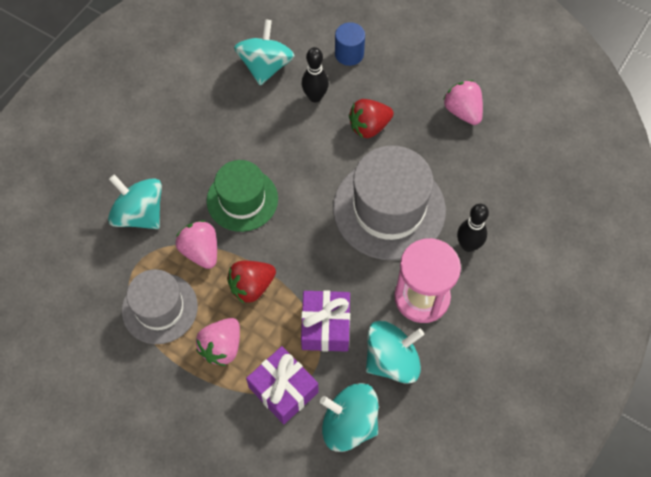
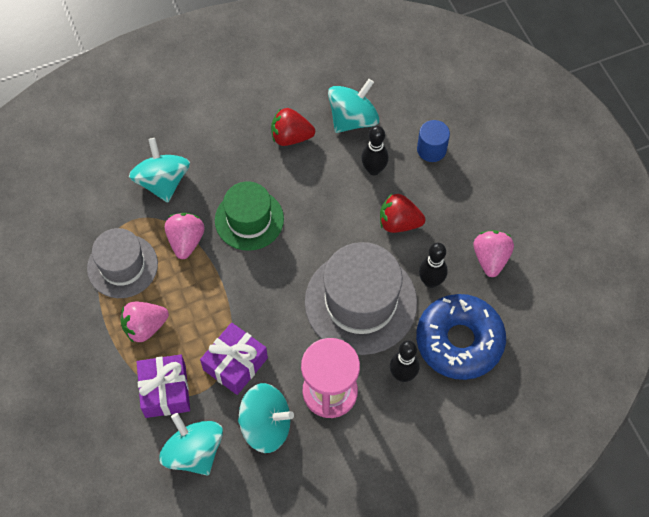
camera: 35 degrees right, 0 degrees up
(251, 286) = (203, 294): red strawberry -> red strawberry (291, 137)
(431, 158) = (431, 281): none -> black bowling pin
(490, 190) = (459, 341): none -> blue donut

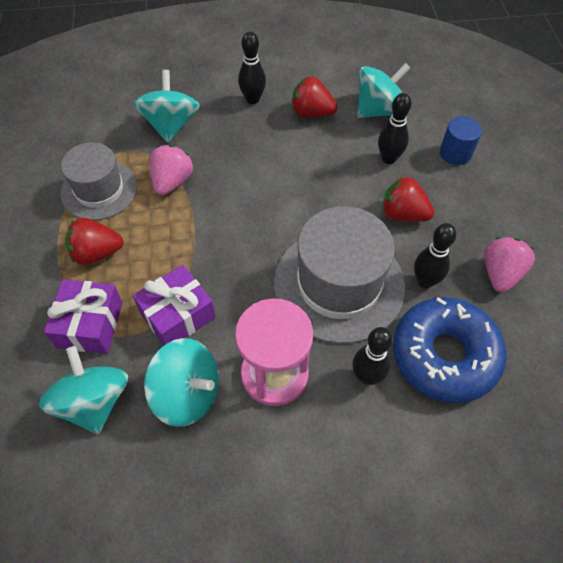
camera: 15 degrees right, 5 degrees down
(145, 327) = (96, 253): pink strawberry -> red strawberry
(231, 135) = (252, 99): none -> black bowling pin
(249, 219) = (244, 176): green hat -> none

